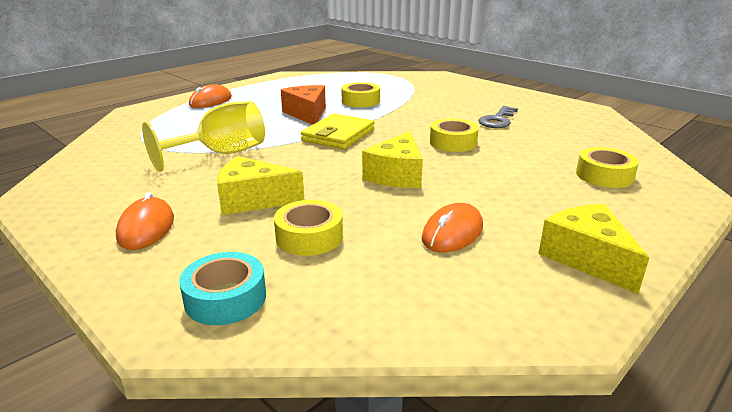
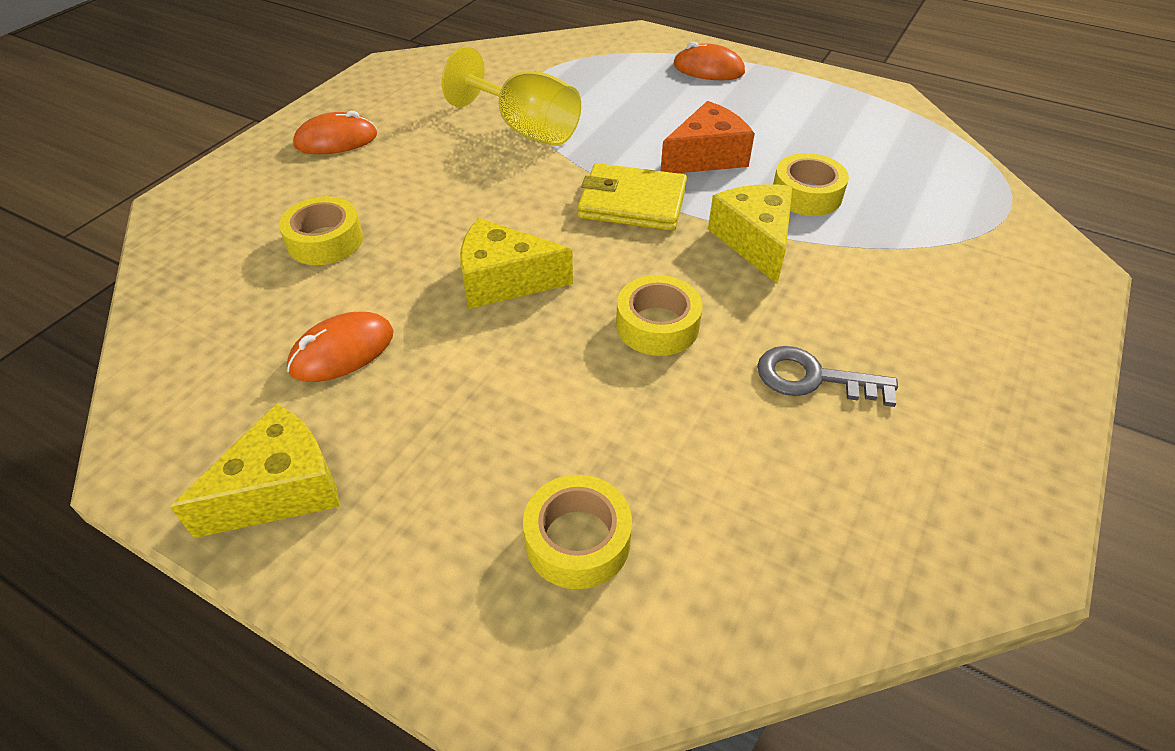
camera: 75 degrees right, 20 degrees up
(225, 298) = (215, 218): turquoise tape -> none
(253, 200) = (405, 183): yellow cheese -> yellow cheese (754, 241)
(452, 233) = (342, 351): orange mouse -> orange mouse turned 60 degrees counterclockwise

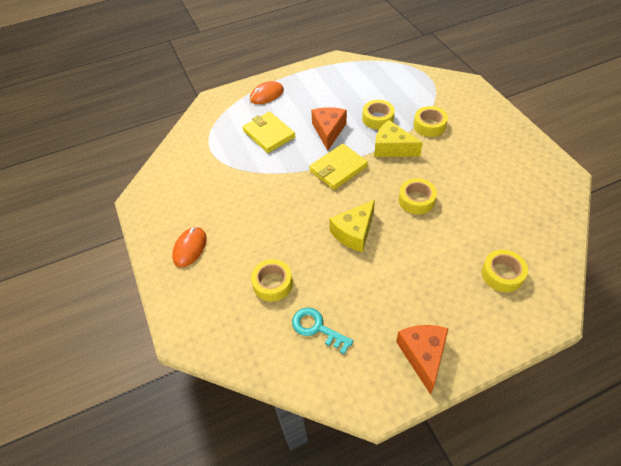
camera: 50 degrees left, 5 degrees up
(265, 325) = (317, 328): none -> turquoise key
(281, 489) = (423, 355): yellow cheese -> orange cheese
(342, 351) = (356, 305): orange mouse -> none
(525, 129) = (252, 175): yellow goblet -> none
(627, 106) = (269, 134): none -> yellow wallet
(813, 378) = (472, 175): grey key -> none
(875, 263) = (429, 125): none -> yellow tape

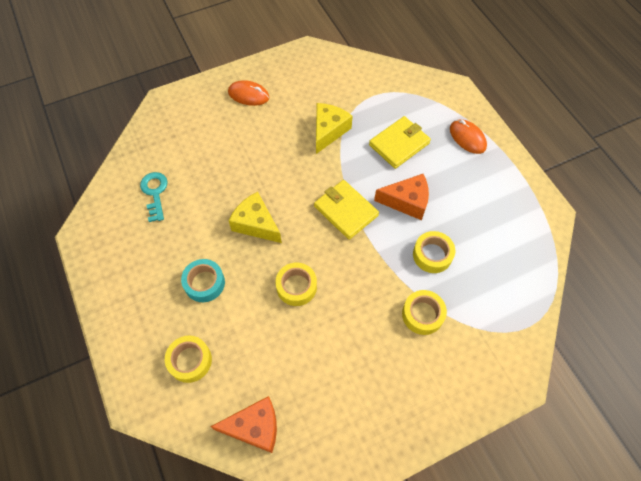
camera: 85 degrees right, 10 degrees up
(272, 283) = (204, 158): yellow tape -> none
(317, 328) = (155, 193): turquoise key -> turquoise key turned 45 degrees counterclockwise
(392, 148) = (380, 268): yellow cheese -> yellow cheese (328, 131)
(422, 270) = (204, 283): none -> turquoise tape
(423, 355) = (115, 274): orange cheese -> orange cheese (254, 427)

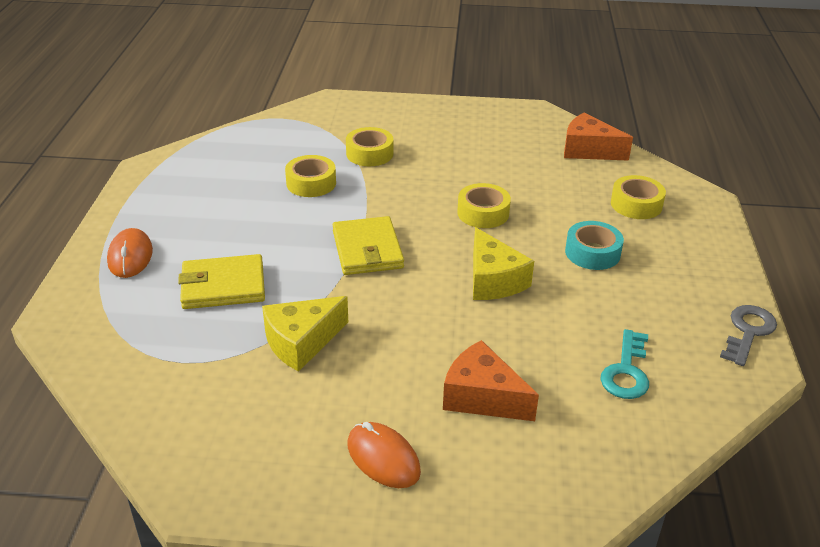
camera: 150 degrees left, 25 degrees down
(89, 258) = (748, 331): none -> grey key
(406, 201) = (285, 230): orange cheese -> orange cheese (482, 397)

